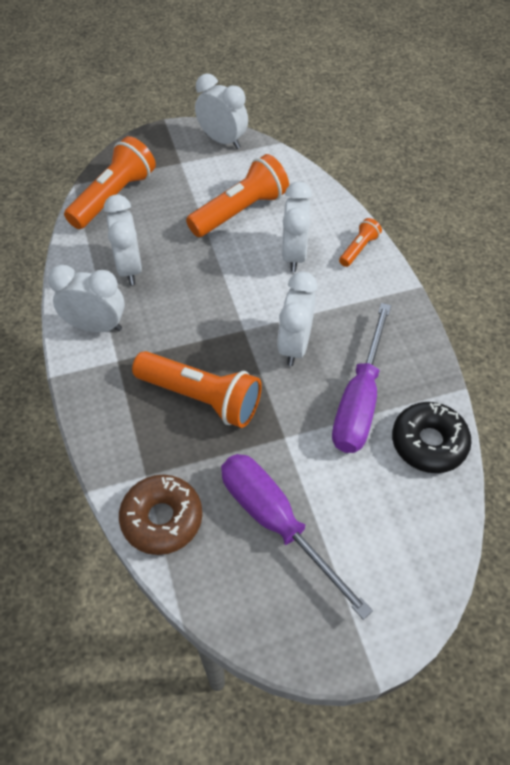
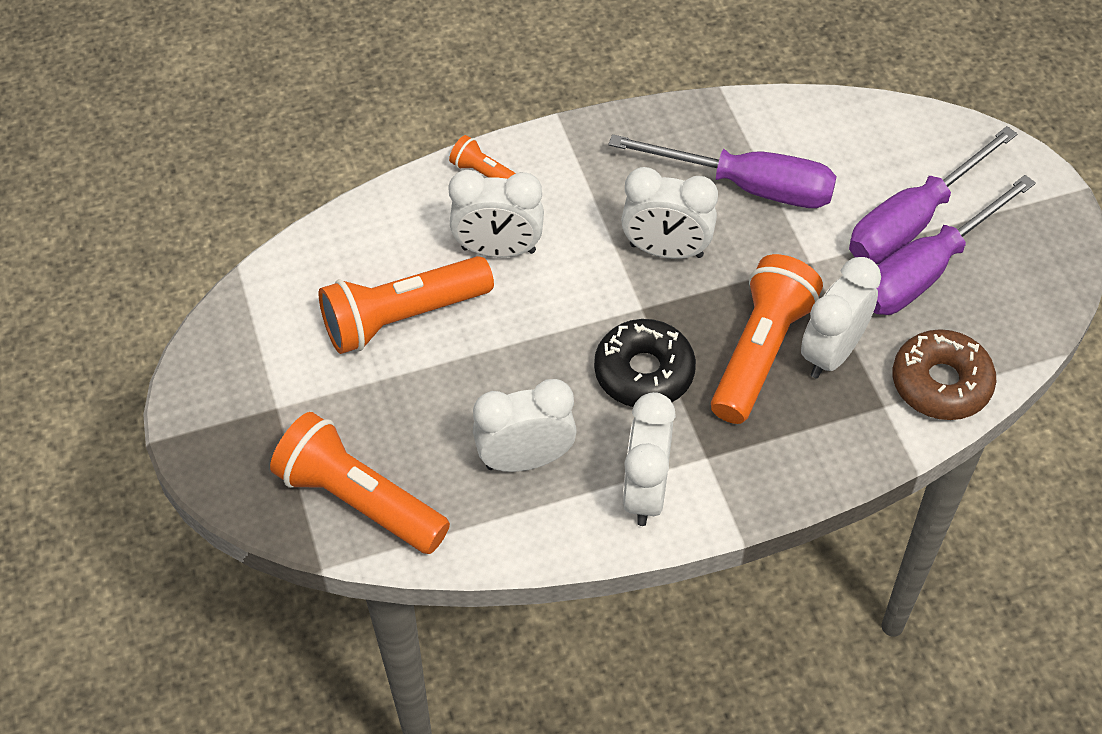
camera: 90 degrees left, 0 degrees up
(222, 141) = (225, 348): white clock -> white clock (832, 353)
(240, 211) = (402, 318): orange flashlight -> orange flashlight turned 75 degrees counterclockwise
(329, 518) = (912, 221): none -> purple screwdriver
(428, 443) = (801, 125): black donut -> black donut (644, 372)

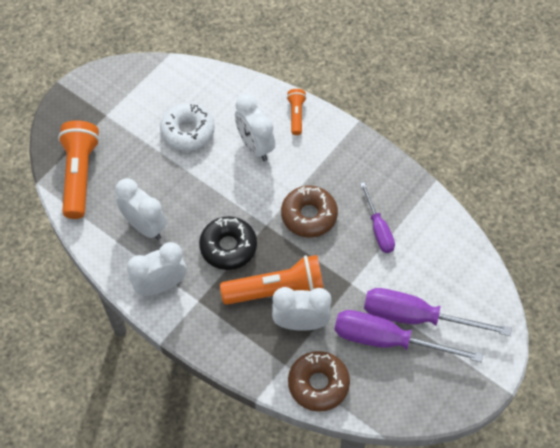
camera: 55 degrees right, 5 degrees up
(402, 318) = (188, 132): orange flashlight -> white donut
(666, 250) = (309, 215): white clock -> brown donut
(748, 186) = (378, 229): purple screwdriver -> purple screwdriver, size x0.58

